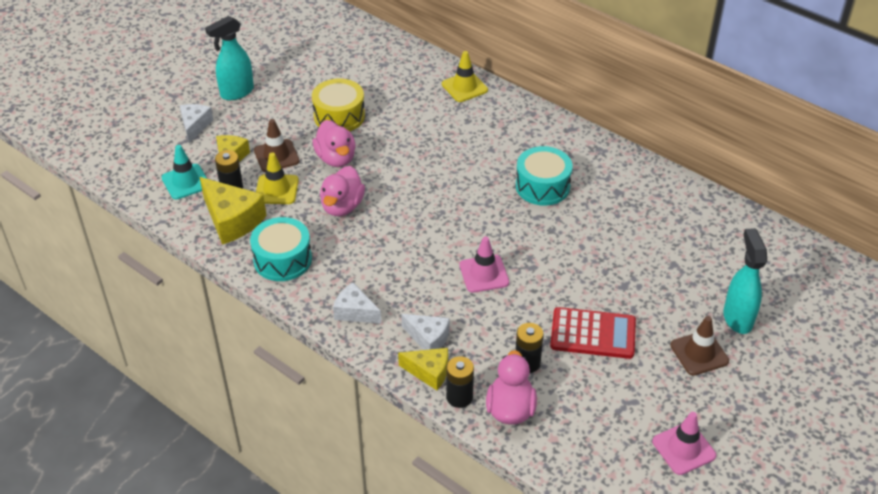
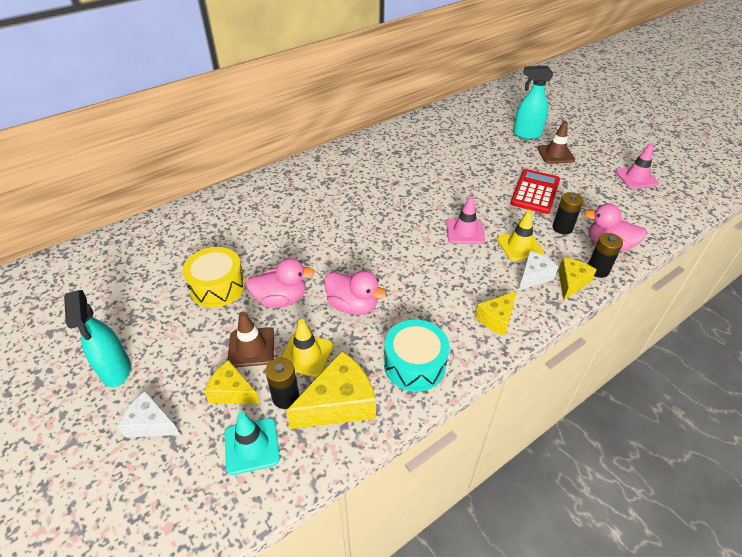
camera: 75 degrees left, 0 degrees up
(355, 312) = (496, 319): white cheese -> yellow cheese
(464, 87) = (231, 199): yellow traffic cone -> yellow traffic cone (519, 246)
(542, 186) = (375, 183): turquoise drum -> none

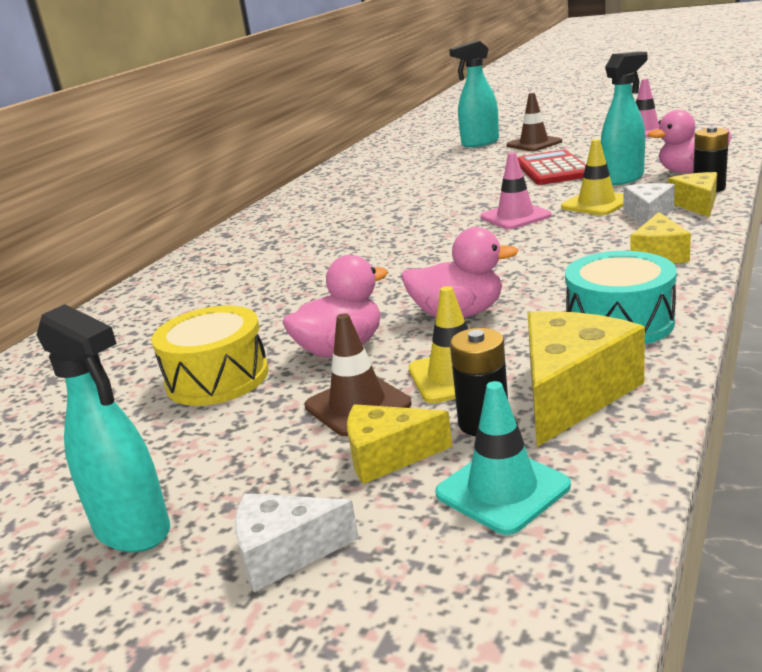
camera: 25 degrees left, 20 degrees down
(562, 228) = (623, 179): black battery -> turquoise spray bottle

